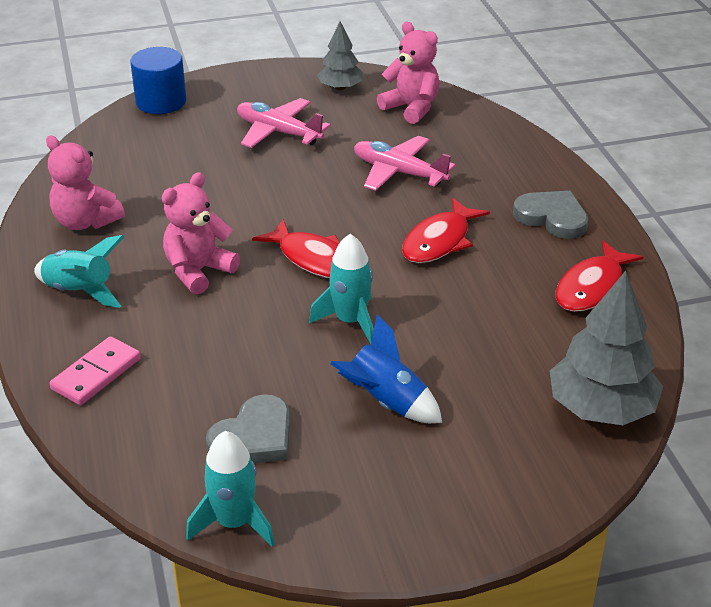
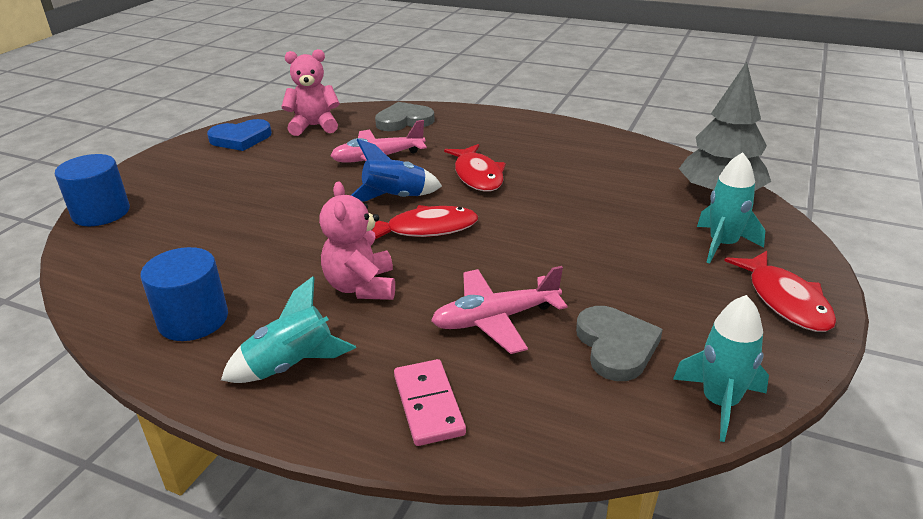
camera: 50 degrees left, 5 degrees down
(85, 222) = (193, 320): pink teddy bear -> blue cylinder
(278, 132) = (246, 181): pink plane -> pink plane (495, 319)
(340, 87) = (241, 139): grey tree -> blue heart
(350, 321) = (521, 244): turquoise rocket -> turquoise rocket (722, 245)
(386, 402) = (634, 267): blue rocket -> blue rocket (395, 198)
(552, 217) = (509, 132): grey heart -> grey heart (404, 121)
(592, 287) = (596, 149): red fish -> red fish (785, 300)

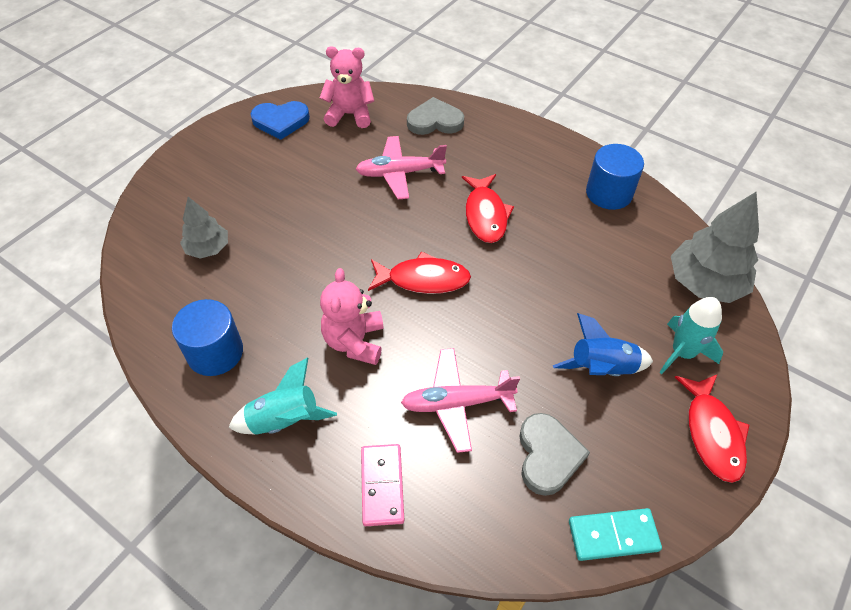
camera: 10 degrees right, 20 degrees up
(101, 213) = (152, 204): blue cylinder -> blue cylinder (609, 193)
(172, 238) = (208, 248): none -> grey tree
(395, 198) = (404, 232): blue rocket -> blue rocket (601, 369)
(720, 402) = (613, 535): turquoise rocket -> turquoise domino

